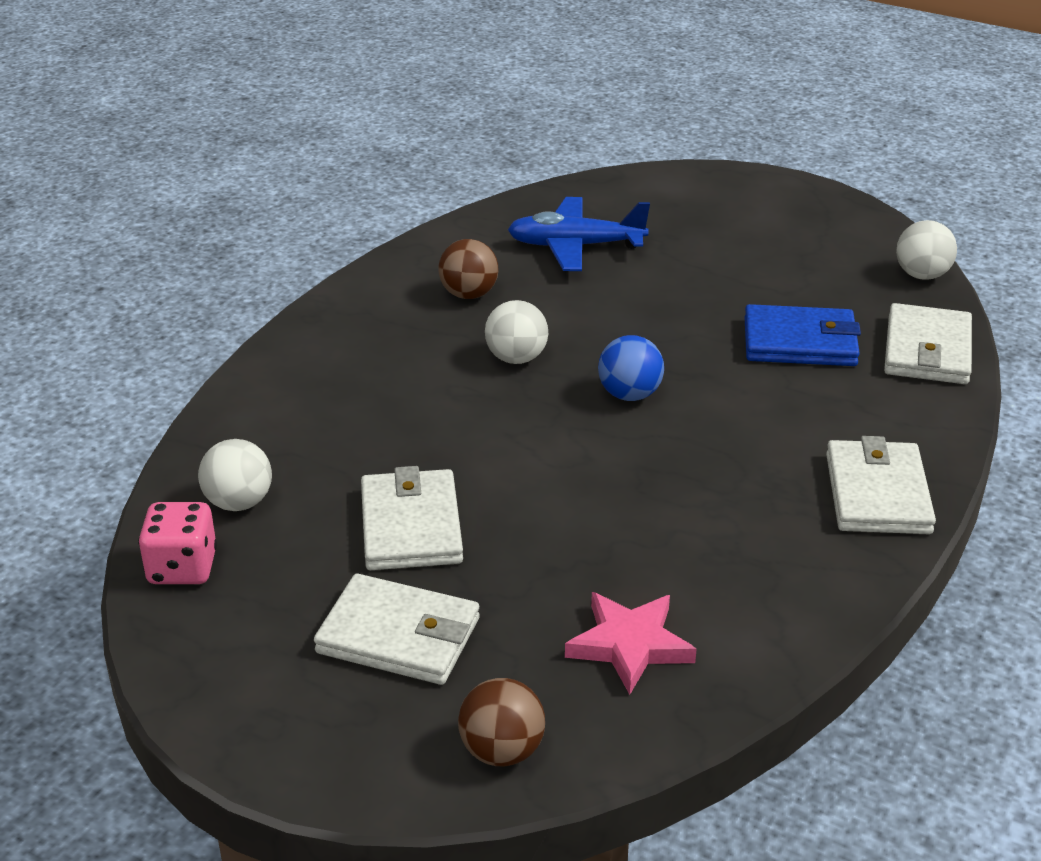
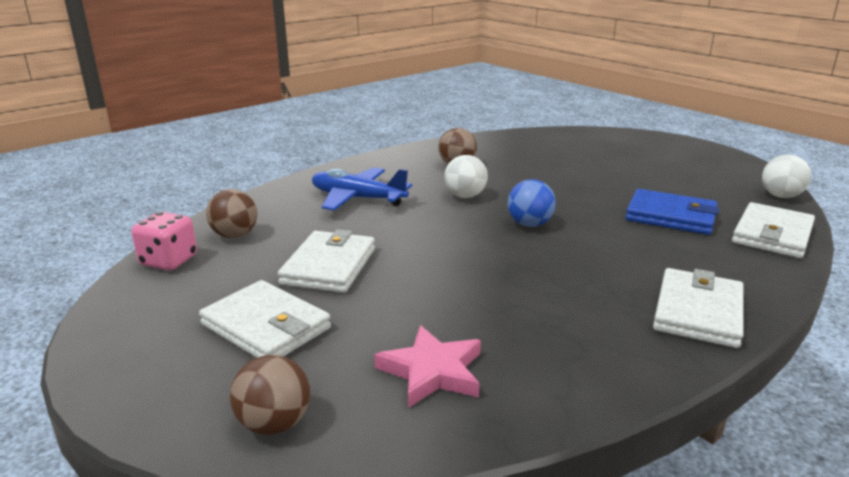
camera: 20 degrees right, 10 degrees down
(239, 503) = (235, 235): white ball -> brown ball
(575, 246) = (538, 154): blue plane -> blue plane (357, 198)

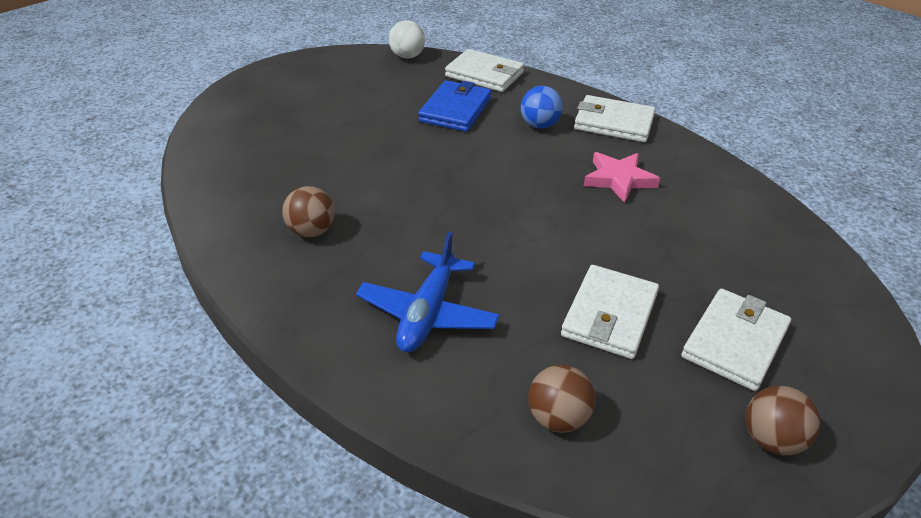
camera: 95 degrees left, 15 degrees up
(169, 261) = (644, 470): pink dice -> none
(274, 424) = (845, 311): brown ball -> brown ball (772, 439)
(329, 266) = (609, 315): white wallet -> white wallet turned 75 degrees counterclockwise
(432, 371) = (743, 239): pink star -> pink star (619, 179)
(465, 196) = (415, 224): white ball -> none
(529, 224) = (484, 184): blue ball -> blue ball (539, 125)

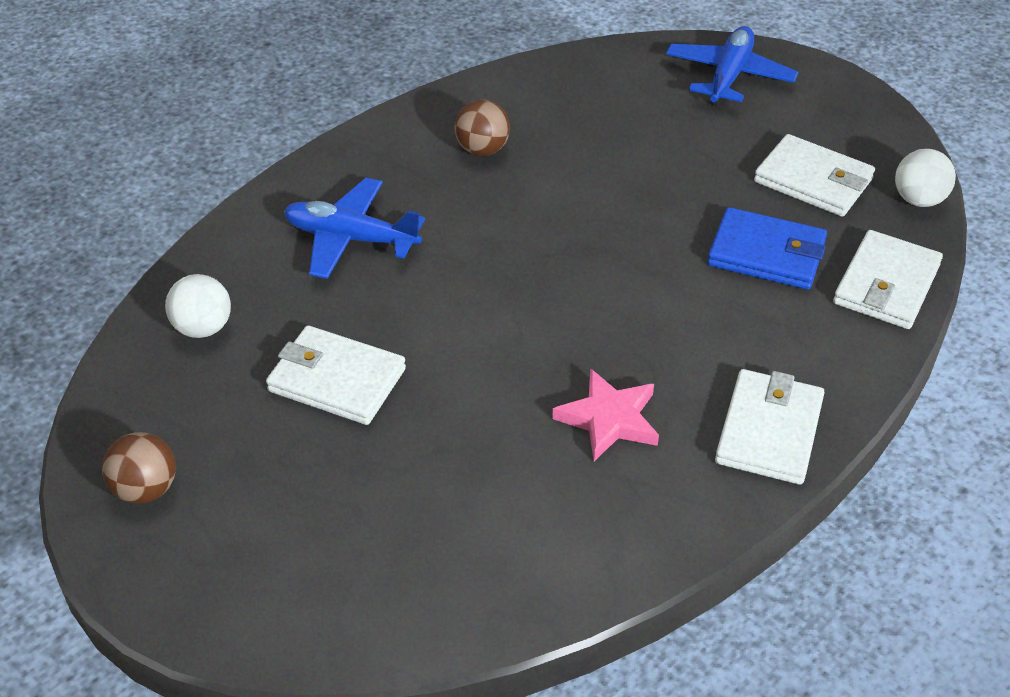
camera: 90 degrees right, 5 degrees up
(251, 107) = (729, 76): none -> blue plane
(539, 125) = (743, 342): blue ball -> none
(558, 418) = (203, 328): brown ball -> white ball
(734, 342) = (283, 487): white wallet -> white wallet (813, 180)

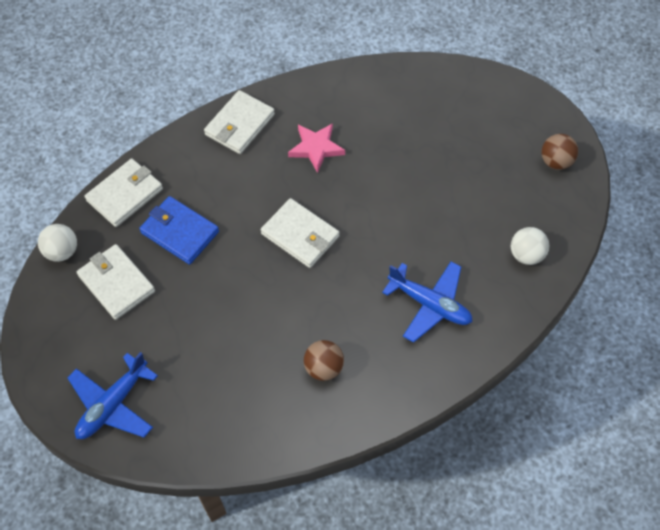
camera: 165 degrees left, 15 degrees up
(336, 380) = (453, 202): white wallet -> white wallet (300, 235)

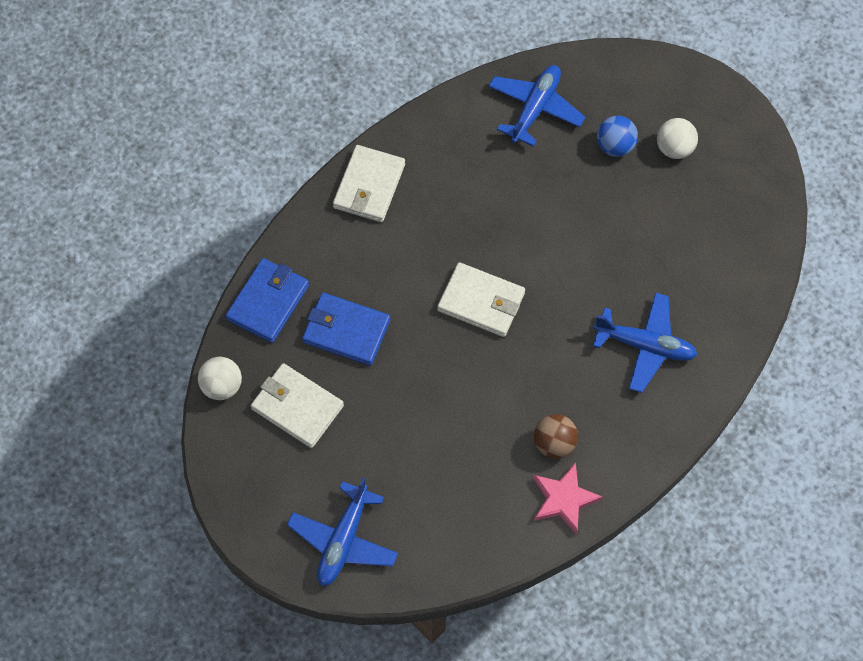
camera: 15 degrees left, 5 degrees up
(125, 194) = (268, 302): white wallet -> blue wallet
(316, 148) = (465, 194): pink star -> pink star (564, 499)
(395, 96) = (535, 109): none -> blue plane
(453, 138) = (615, 146): none -> blue ball
(526, 255) = (731, 264): white ball -> white ball (674, 148)
(555, 162) = (735, 147): brown ball -> none

